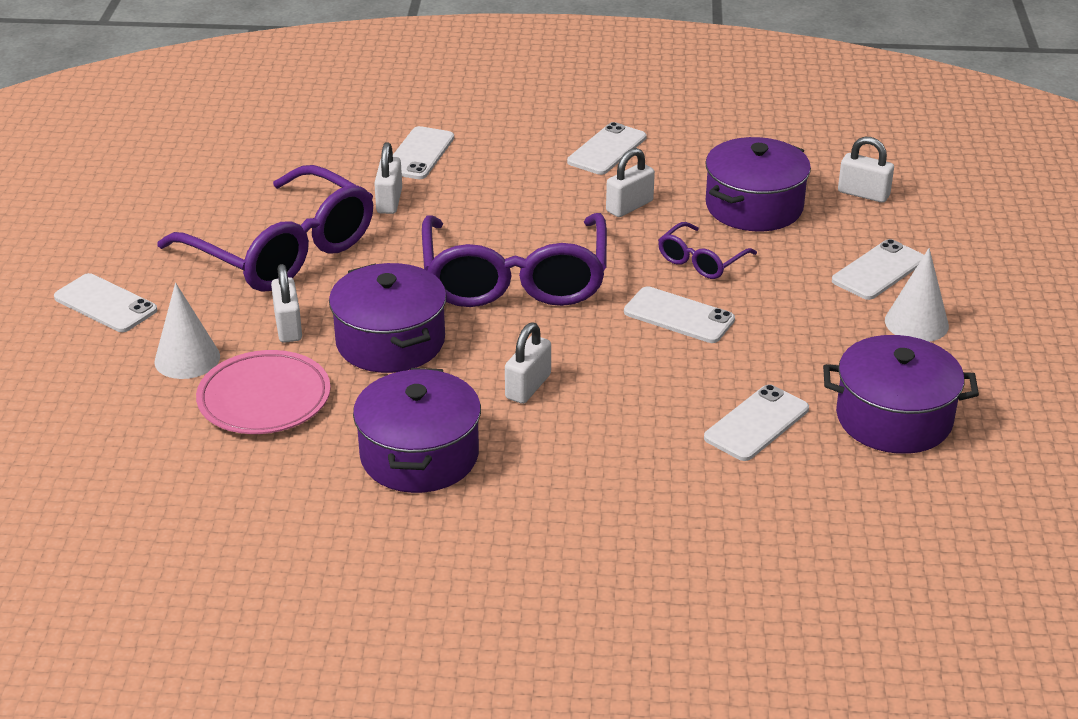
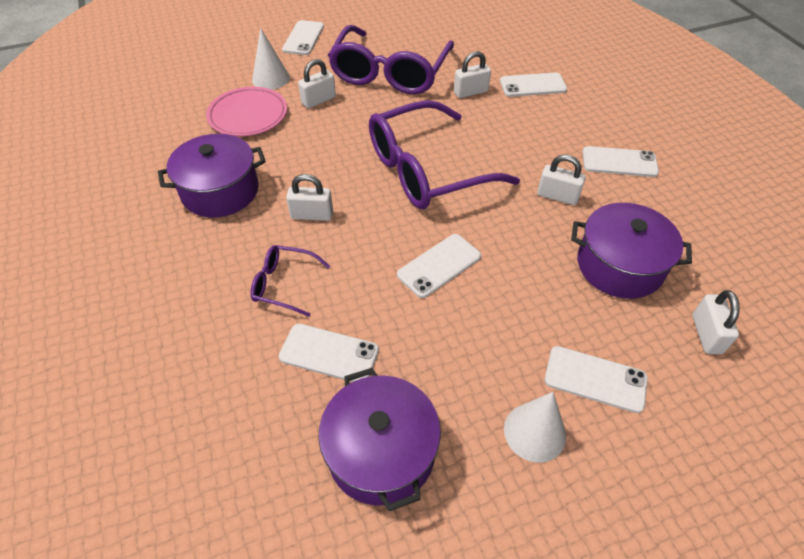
camera: 65 degrees right, 15 degrees up
(390, 341) = (327, 141): purple pot -> none
(679, 316) = (439, 265): white phone -> white phone turned 45 degrees clockwise
(701, 261) = (519, 256): purple glasses -> purple glasses (284, 284)

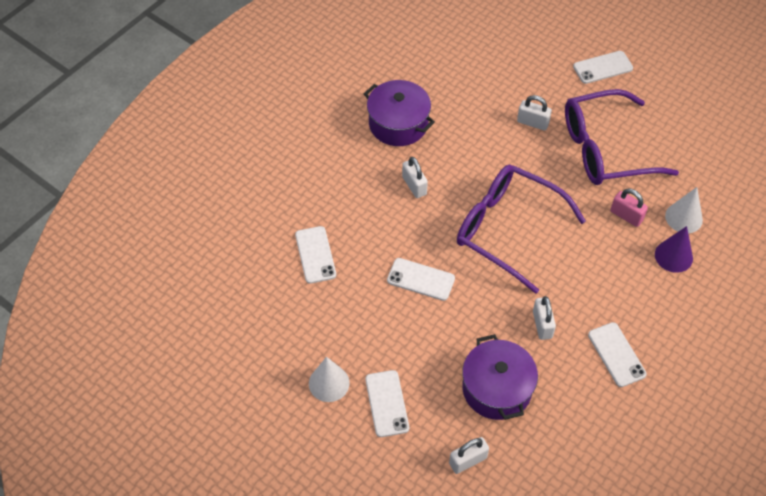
camera: 60 degrees right, 5 degrees up
(248, 115) = (481, 91): pink plate -> none
(270, 78) = (533, 78): white cone -> white cone (683, 218)
(284, 284) = (348, 204): purple glasses -> none
(381, 452) = (271, 312): purple pot -> none
(470, 92) = (626, 216): white padlock -> pink padlock
(532, 85) = (673, 256): white phone -> purple cone

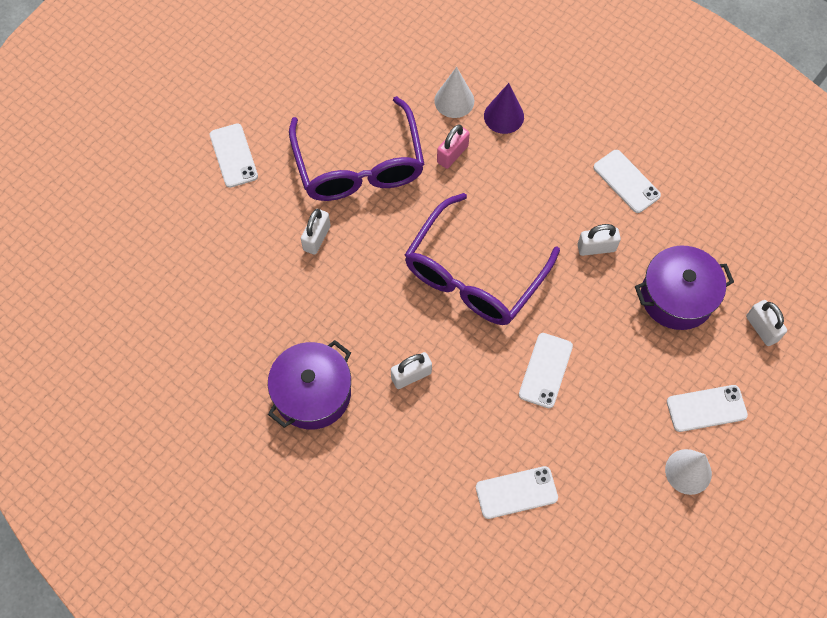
camera: 90 degrees left, 10 degrees up
(616, 354) = (626, 181): white phone -> white phone turned 75 degrees clockwise

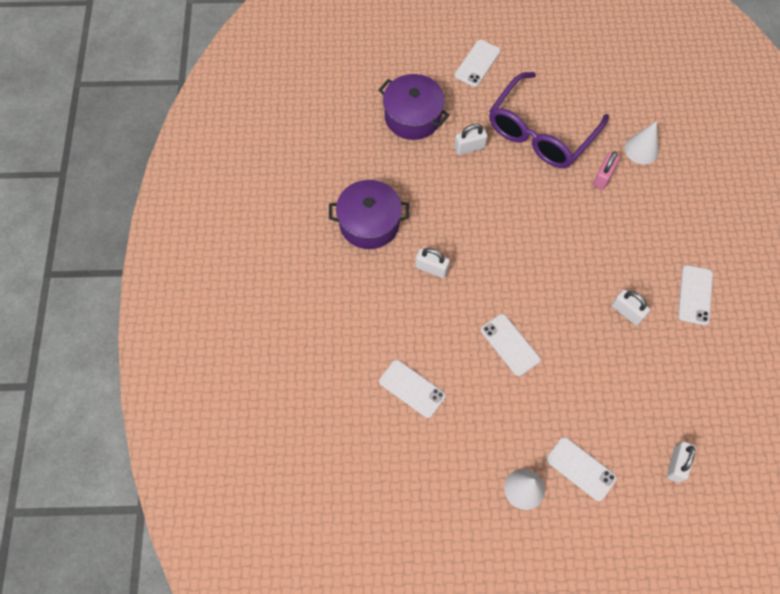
camera: 50 degrees right, 0 degrees up
(452, 154) = (603, 177): pink padlock -> pink padlock turned 60 degrees counterclockwise
(473, 275) = (533, 252): purple glasses -> none
(504, 116) = (662, 186): purple cone -> none
(545, 370) = (510, 344): white phone -> white phone turned 75 degrees clockwise
(677, 297) = (643, 390): purple pot -> purple pot (413, 117)

